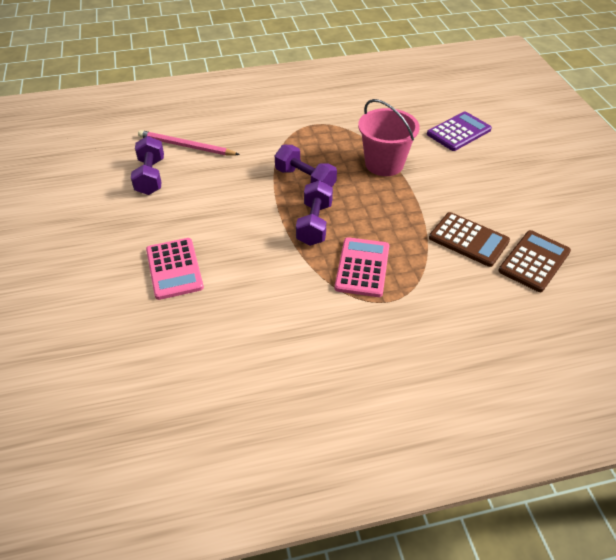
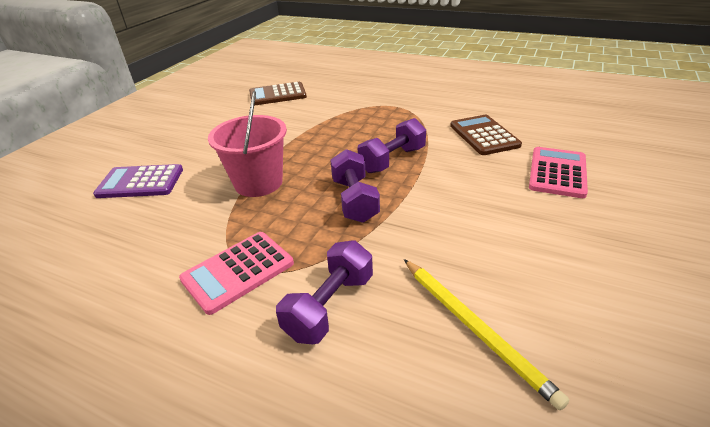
camera: 140 degrees left, 10 degrees down
(150, 177) = (559, 293): purple dumbbell -> purple dumbbell (330, 306)
(186, 146) = (474, 328): pink pencil -> yellow pencil
(362, 267) = (389, 124): pink calculator -> pink calculator (238, 271)
(468, 240) = (294, 114): brown calculator -> brown calculator (484, 135)

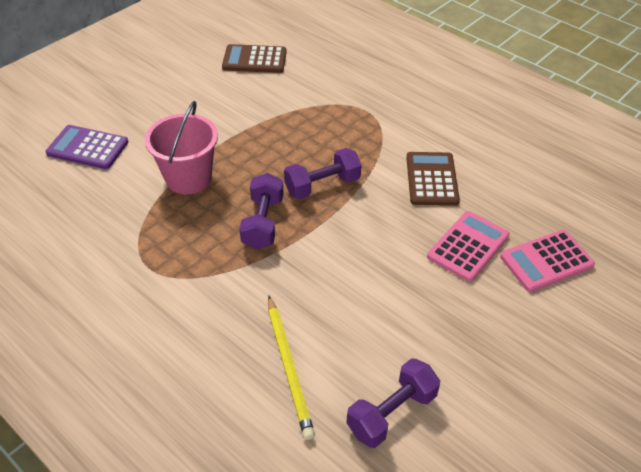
camera: 15 degrees right, 10 degrees up
(238, 271) = (138, 266): pink calculator -> pink calculator (546, 261)
(330, 306) = (194, 317): purple dumbbell -> purple dumbbell (391, 413)

